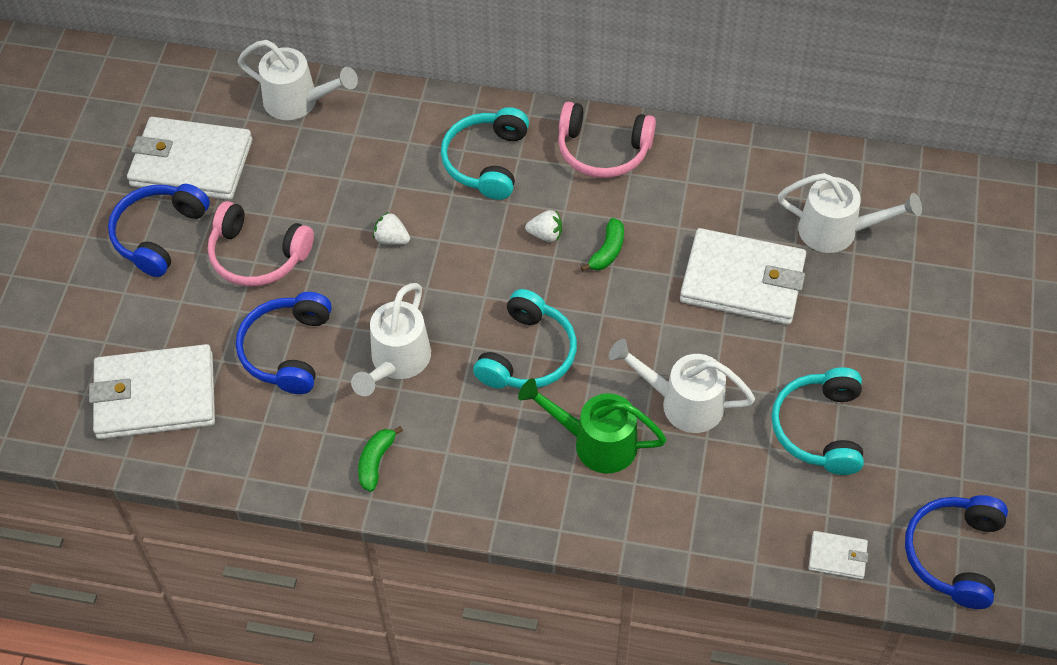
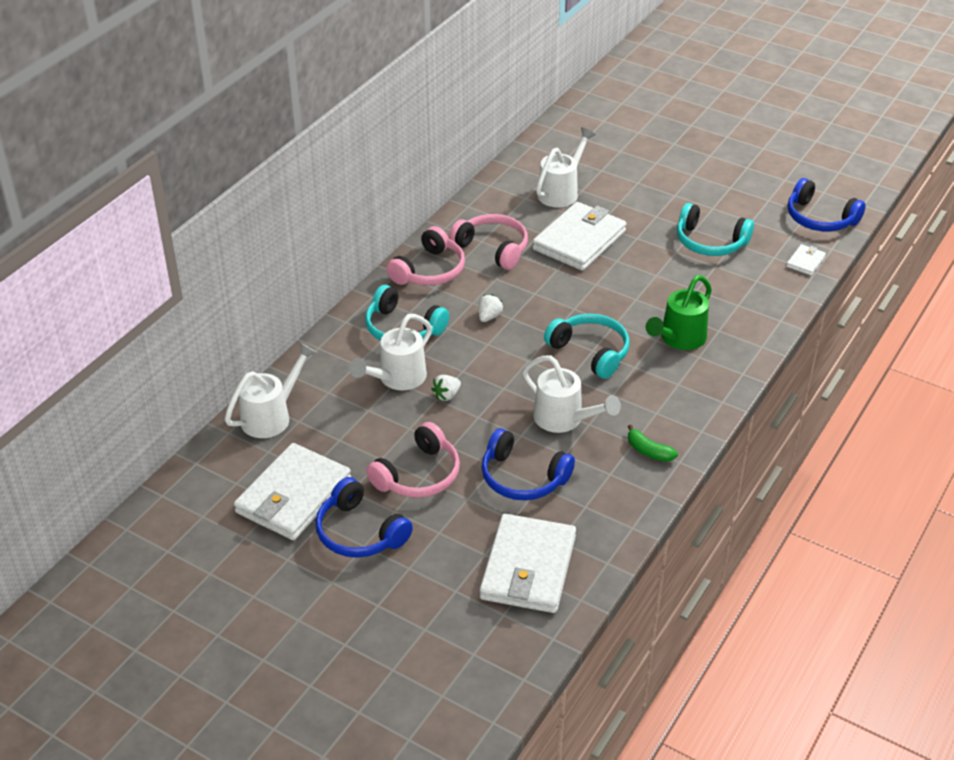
camera: 70 degrees left, 15 degrees down
(607, 251) = (521, 292): green banana -> none
(678, 197) = (493, 248): none -> pink headphones
(683, 403) = (665, 292): white watering can -> white watering can (397, 378)

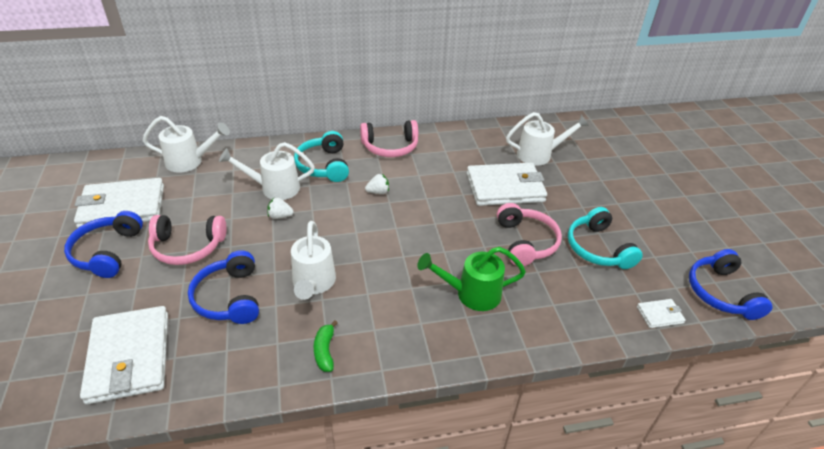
camera: 45 degrees right, 0 degrees up
(493, 248) = (445, 158): pink headphones -> pink headphones (526, 242)
(528, 568) = (129, 357): white wallet -> white wallet turned 75 degrees counterclockwise
(590, 352) = (400, 256): turquoise headphones -> none

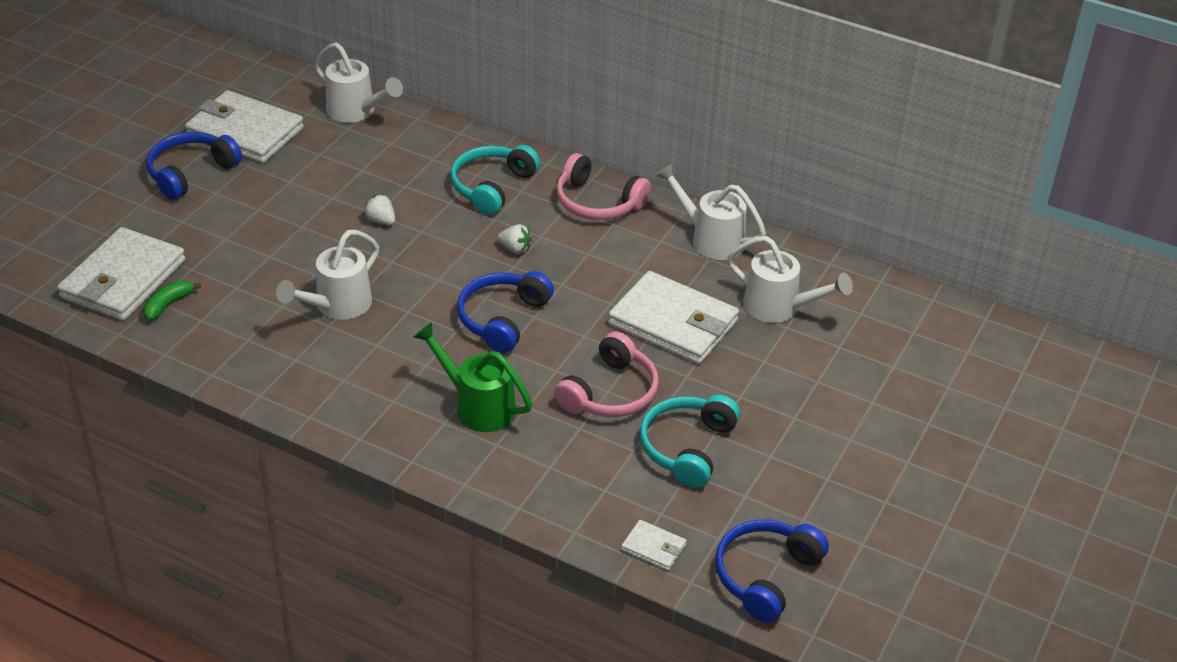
camera: 40 degrees right, 0 degrees up
(187, 247) = (263, 206): pink headphones -> none
(229, 297) = (249, 275): blue headphones -> blue headphones (502, 319)
(274, 188) = (409, 186): white watering can -> white watering can (711, 239)
(325, 351) = (279, 371): green banana -> green banana (168, 305)

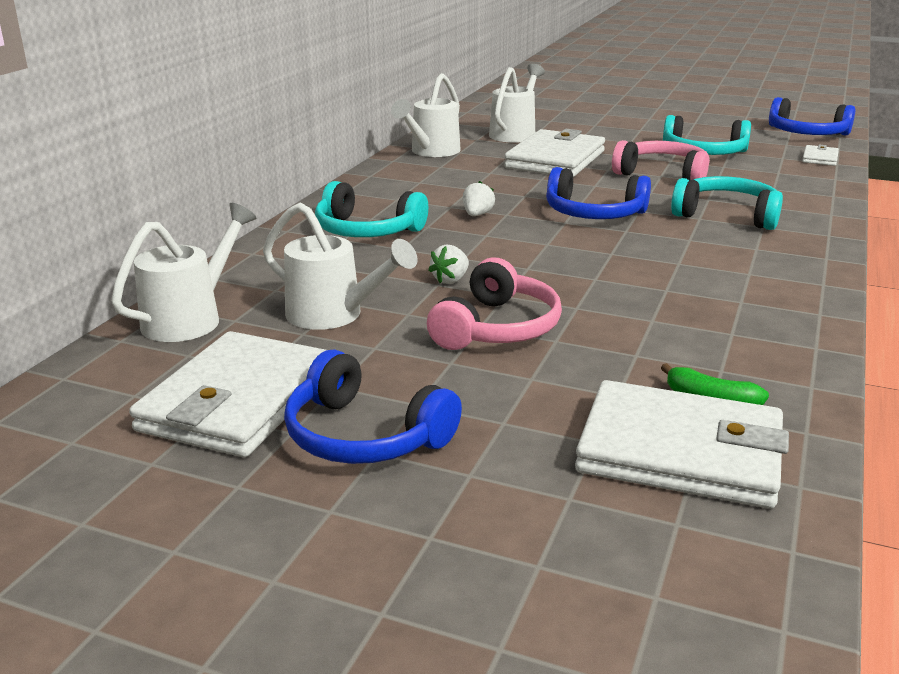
camera: 95 degrees left, 15 degrees down
(337, 306) = (629, 288): white watering can -> white watering can (333, 315)
(478, 406) = (727, 215): green watering can -> turquoise headphones
(597, 202) = (385, 188): pink headphones -> pink headphones (497, 328)

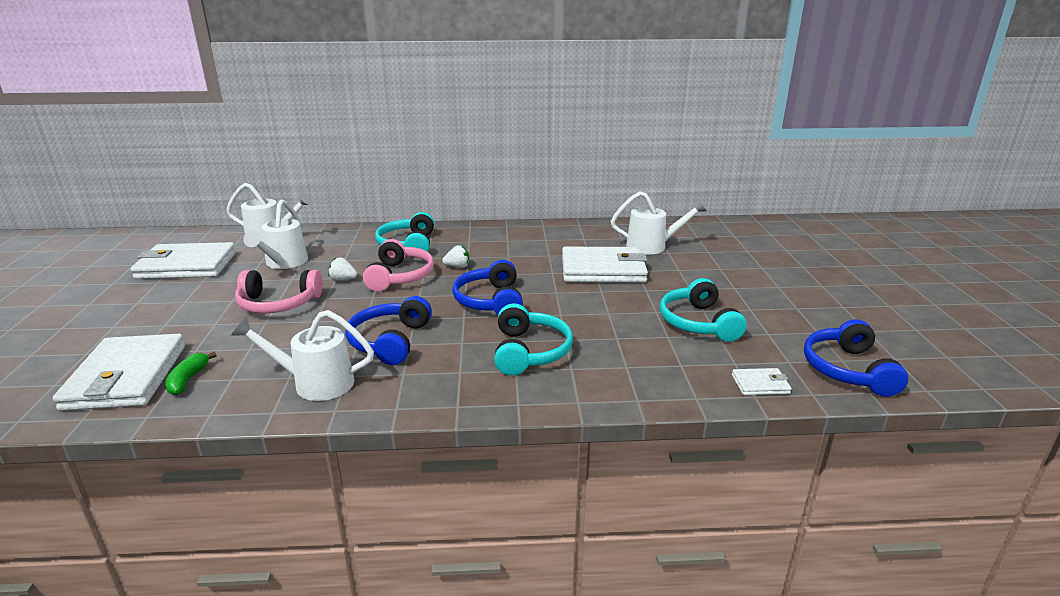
camera: 65 degrees right, 0 degrees up
(364, 436) = (152, 297): blue headphones -> blue headphones (389, 341)
(431, 152) = (573, 231): white watering can -> white watering can (315, 383)
(663, 174) = (611, 313): pink headphones -> pink headphones (400, 276)

